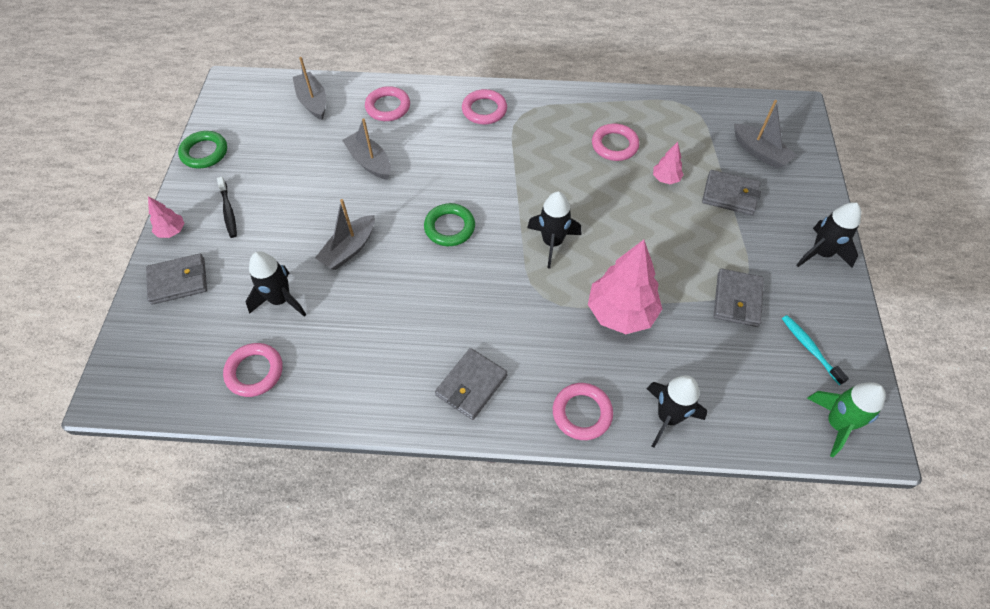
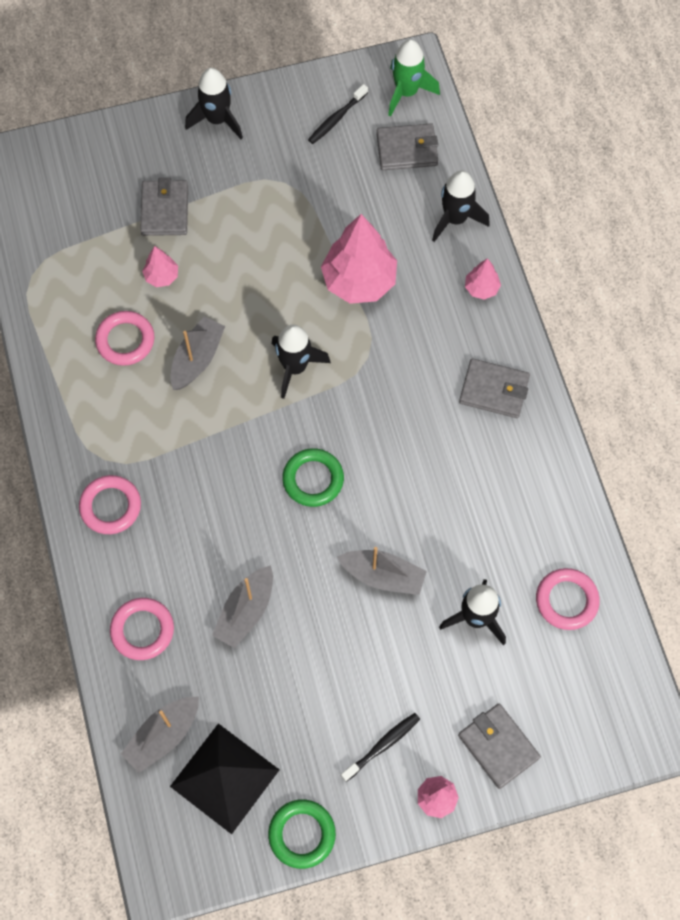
camera: 110 degrees left, 10 degrees up
(267, 124) = (224, 777): none -> black pyramid
(582, 413) = (481, 288): pink ring -> pink tree
(737, 300) = (303, 184): grey wallet -> grey wallet (407, 149)
(760, 152) = (88, 190): grey boat -> grey boat (197, 359)
(810, 348) = (336, 118): turquoise toothbrush -> black toothbrush

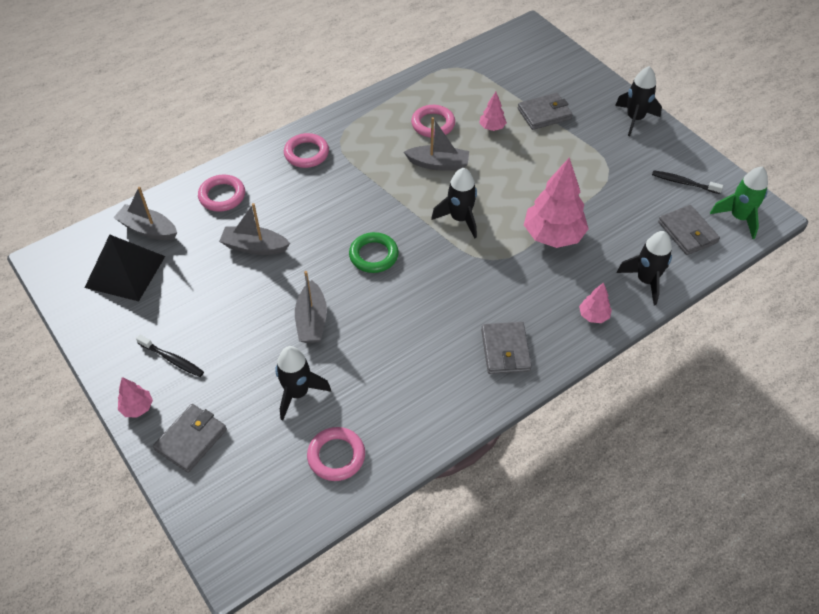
camera: 70 degrees right, 15 degrees down
(302, 834) = (91, 329): green ring -> none

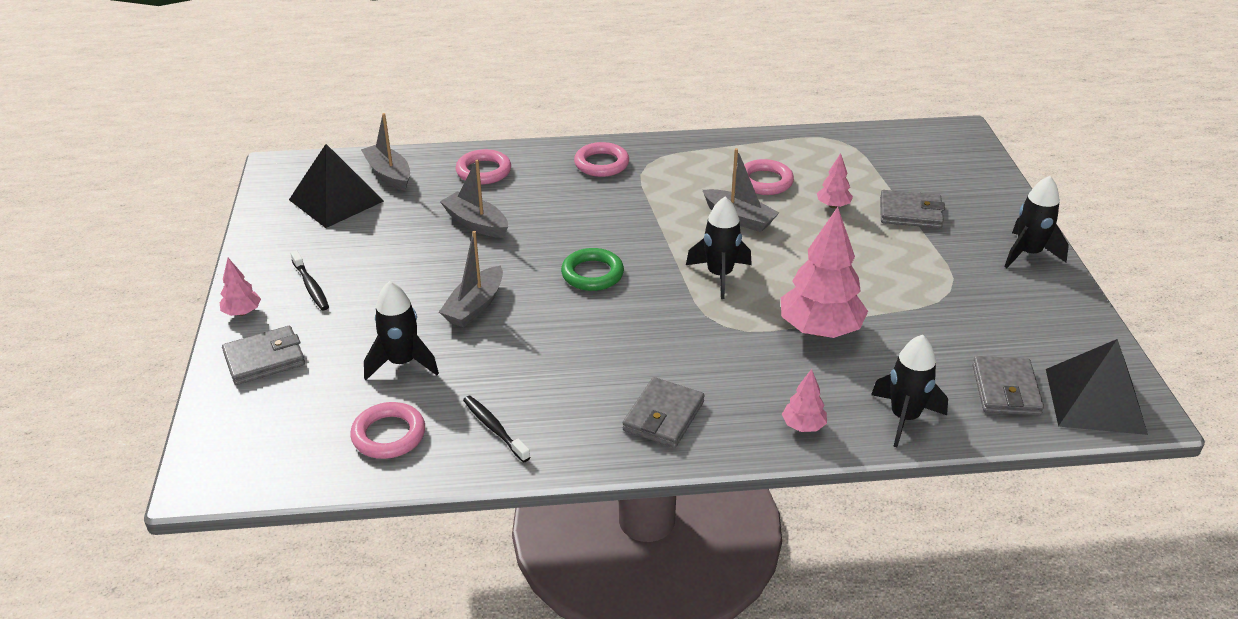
camera: 30 degrees right, 15 degrees down
(684, 183) = (1044, 338): black toothbrush -> black toothbrush (494, 428)
(739, 218) = (1095, 401): green rocket -> black pyramid

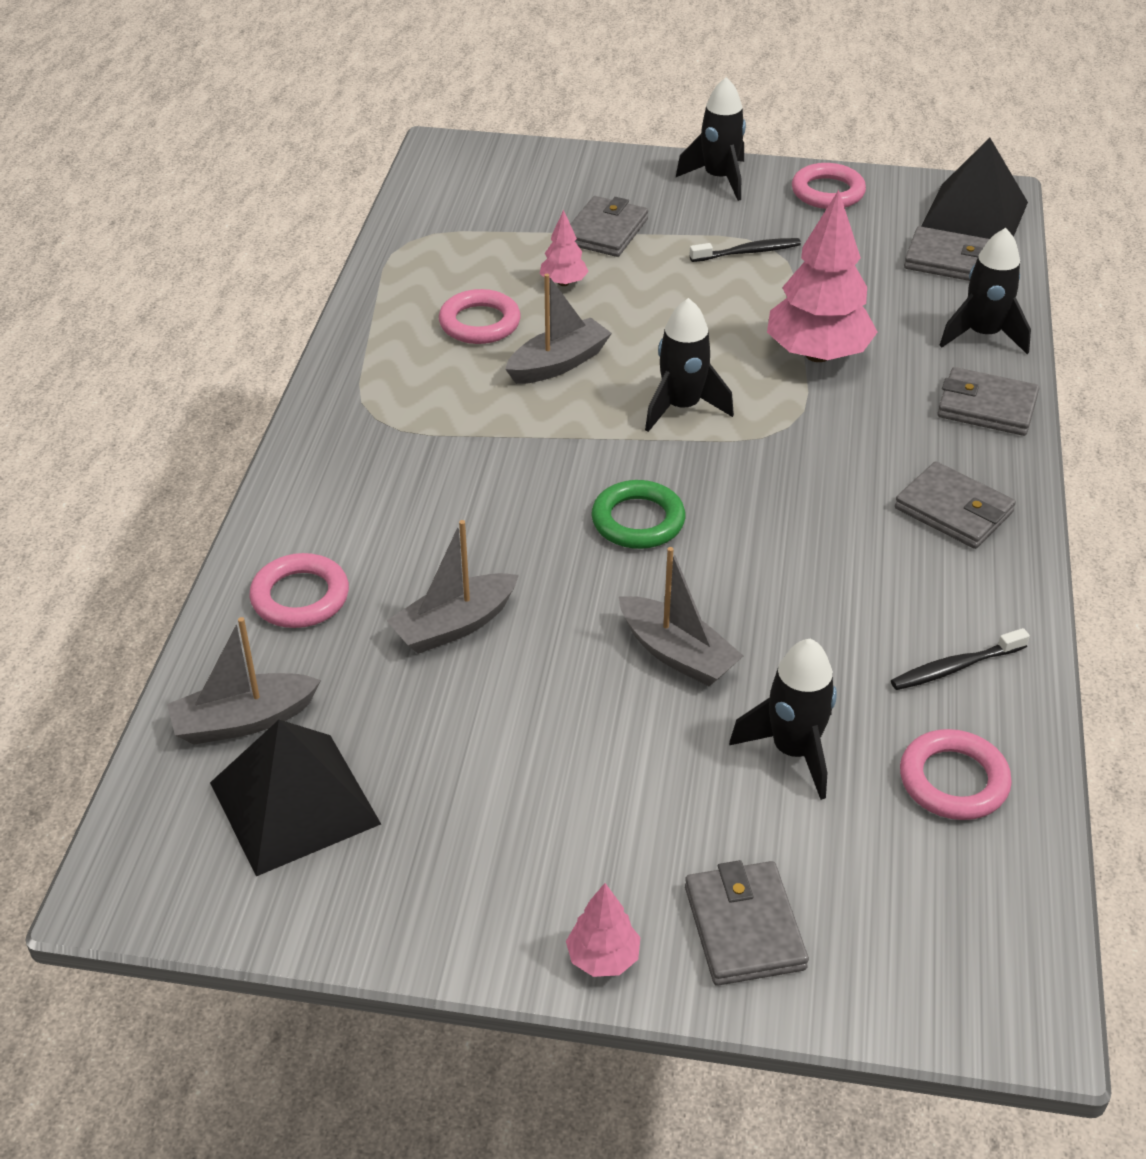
camera: 75 degrees left, 5 degrees up
(310, 286) = (556, 854): black toothbrush -> black toothbrush (747, 252)
(601, 164) = (350, 463): pink ring -> pink ring (827, 192)
(803, 426) = (986, 407): pink tree -> grey wallet

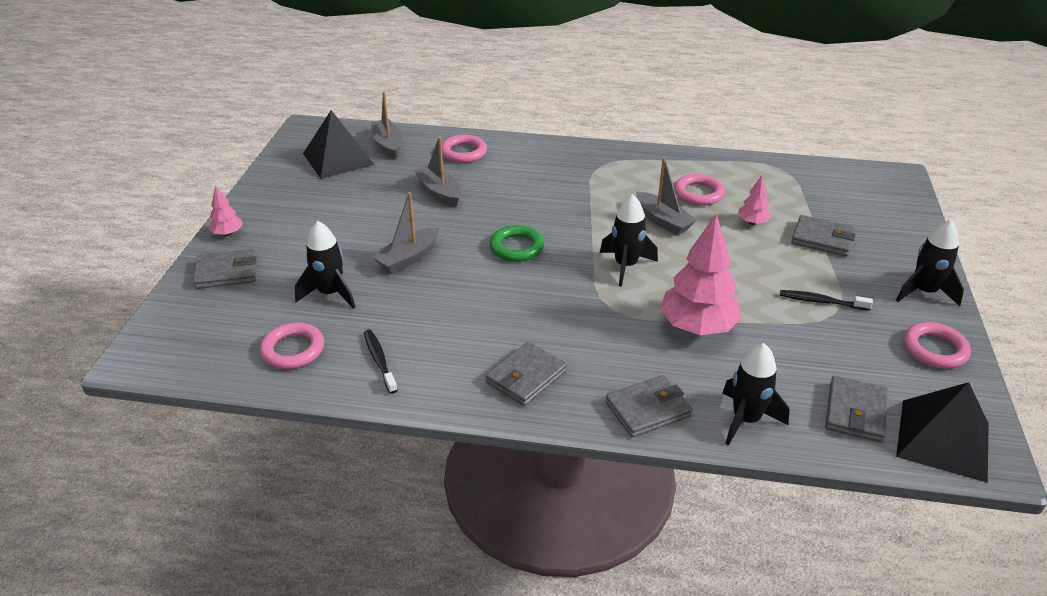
camera: 90 degrees right, 5 degrees down
(747, 252) = (821, 301): black toothbrush -> black toothbrush turned 120 degrees clockwise
(986, 407) = (647, 409): grey wallet -> grey wallet turned 45 degrees clockwise

